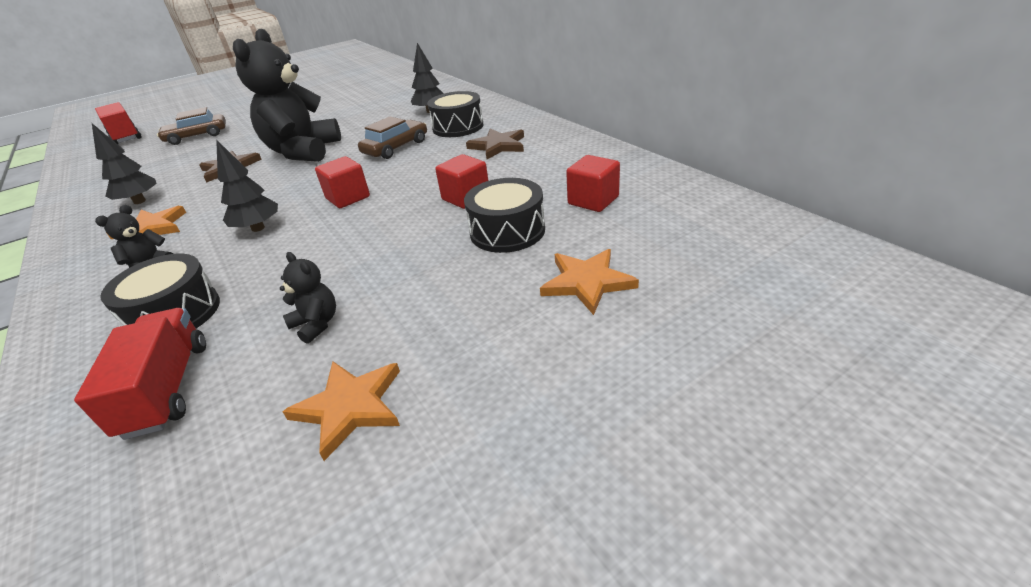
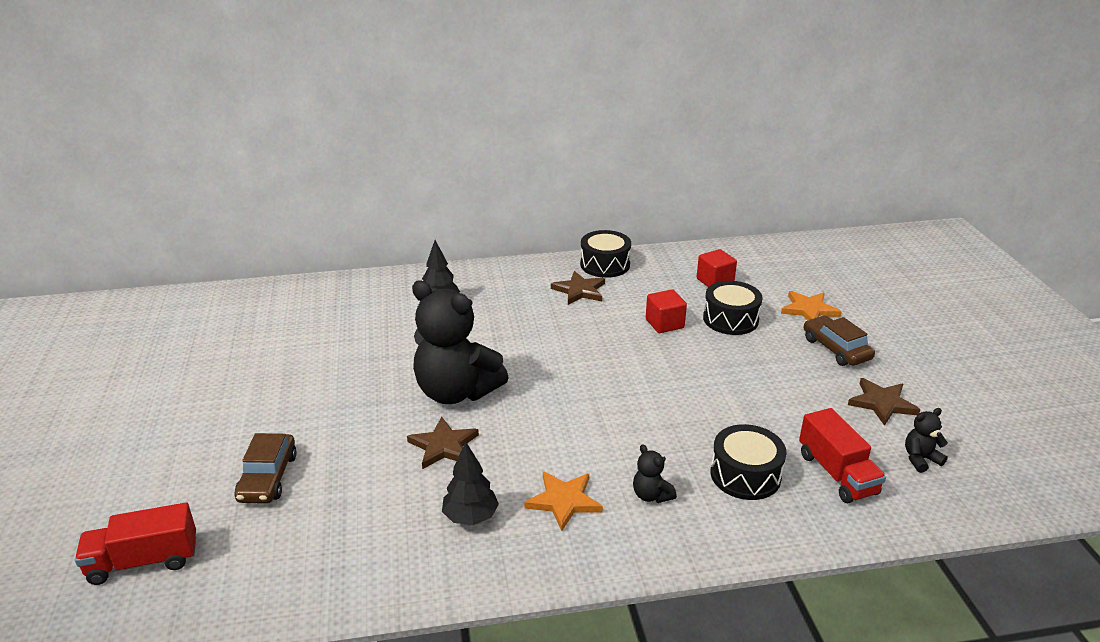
camera: 70 degrees left, 5 degrees down
(167, 388) = (837, 473): red truck -> red truck turned 120 degrees counterclockwise
(258, 228) = (626, 429): black tree -> none
(316, 324) = (797, 408): black teddy bear -> black teddy bear (920, 459)
(348, 198) = (609, 376): red cube -> none
(350, 407) = (882, 403): orange star -> brown star
(396, 147) = (518, 337): brown car -> brown car (836, 349)
(458, 127) = (508, 298): black drum -> black drum (605, 265)

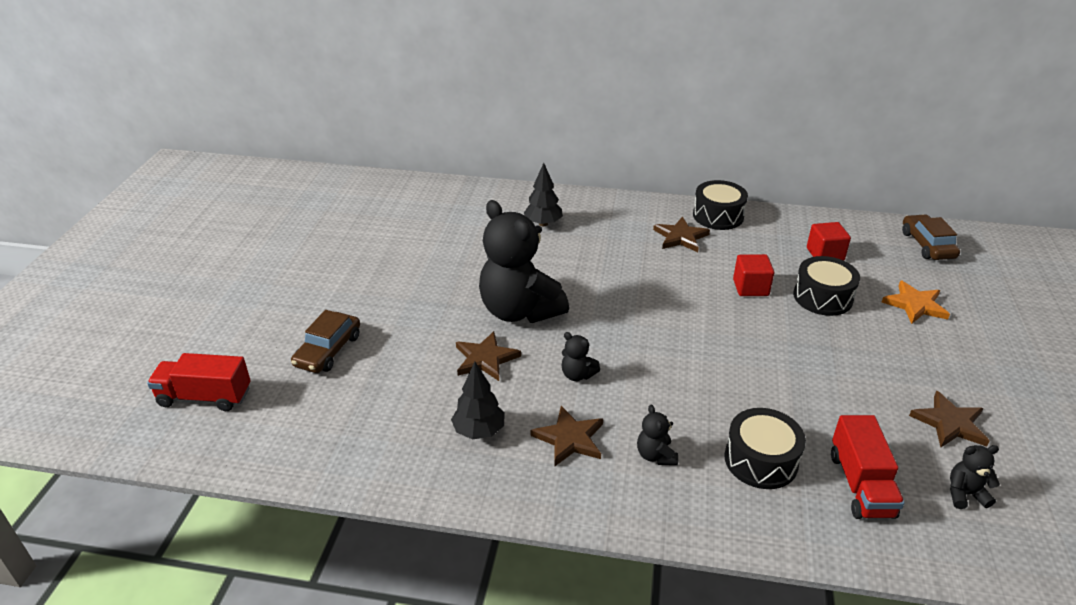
camera: 20 degrees right, 5 degrees up
(543, 439) = (577, 375): none -> black teddy bear
(564, 501) = (570, 439): orange star -> brown star
(836, 349) = (925, 353): brown car -> brown car (927, 245)

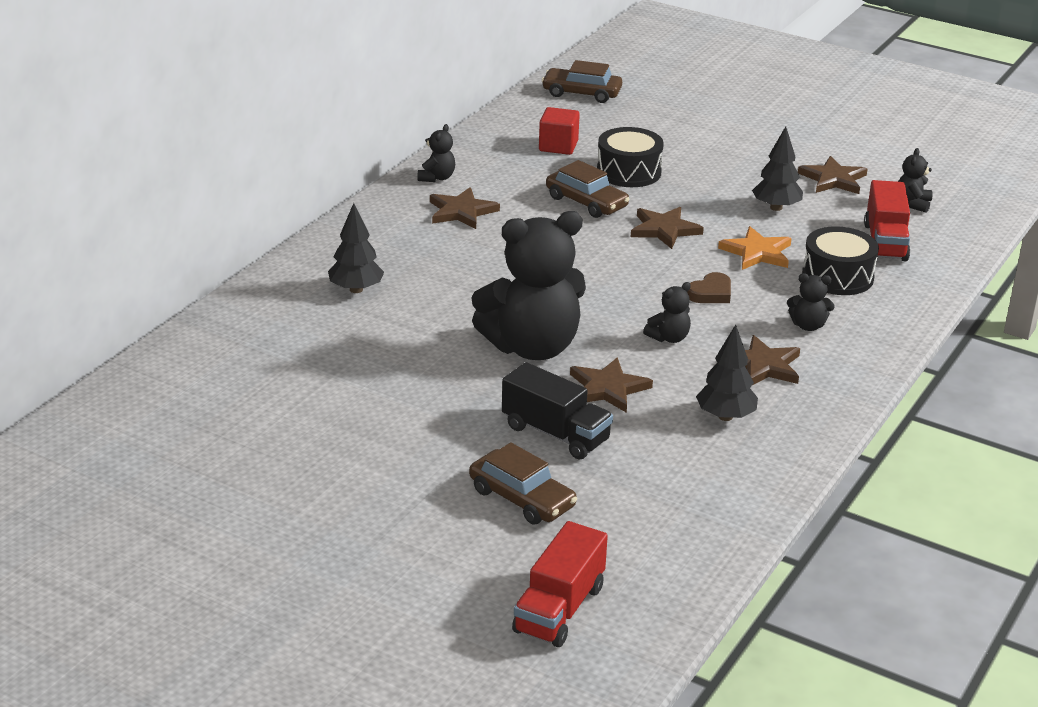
camera: 70 degrees left, 5 degrees down
(413, 347) = (555, 434): none -> black truck
(665, 384) = (711, 293): none -> brown heart
(718, 216) = (437, 178): black drum -> black teddy bear
(746, 336) = (664, 230): none -> brown star
(750, 287) = (586, 202): red cube -> brown car
(851, 394) = (776, 207): none -> black tree
(860, 485) = (885, 242): red truck -> red truck turned 75 degrees clockwise
(915, 305) = (670, 134): orange star -> orange star (757, 252)

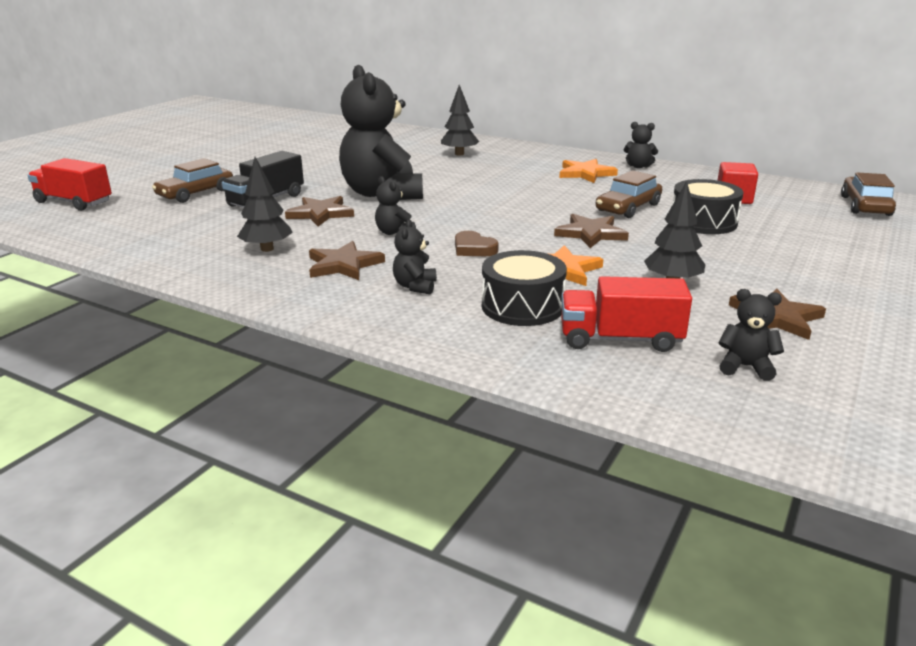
camera: 90 degrees right, 5 degrees down
(461, 211) = (586, 173): brown star -> orange star

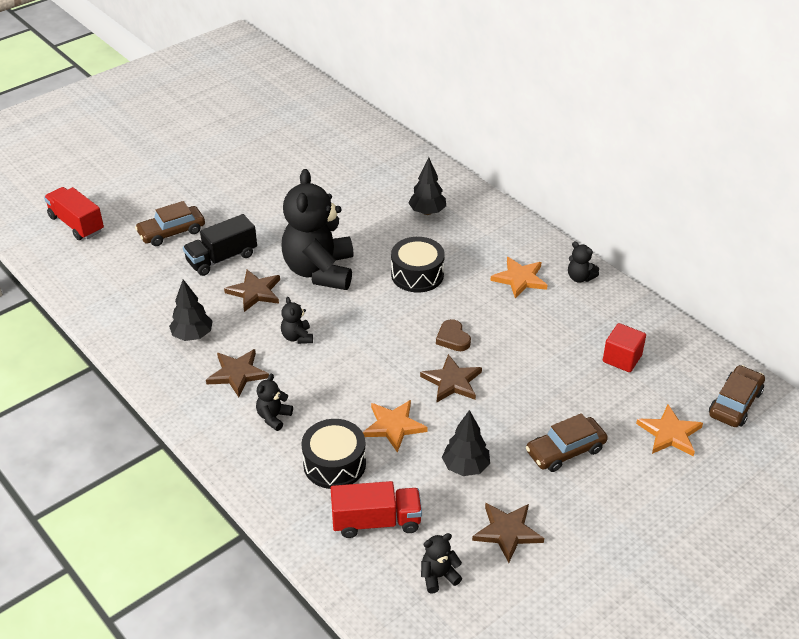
camera: 20 degrees right, 15 degrees up
(473, 249) = (345, 378): brown heart -> brown heart (453, 338)
(620, 339) = (376, 521): red truck -> red truck turned 150 degrees clockwise
(628, 208) = (514, 349): brown car -> brown car (565, 450)
(703, 222) = (561, 389): black drum -> black drum (417, 275)
(745, 367) = (438, 576): black teddy bear -> black teddy bear turned 60 degrees counterclockwise
(837, 230) = (669, 433): none -> orange star

